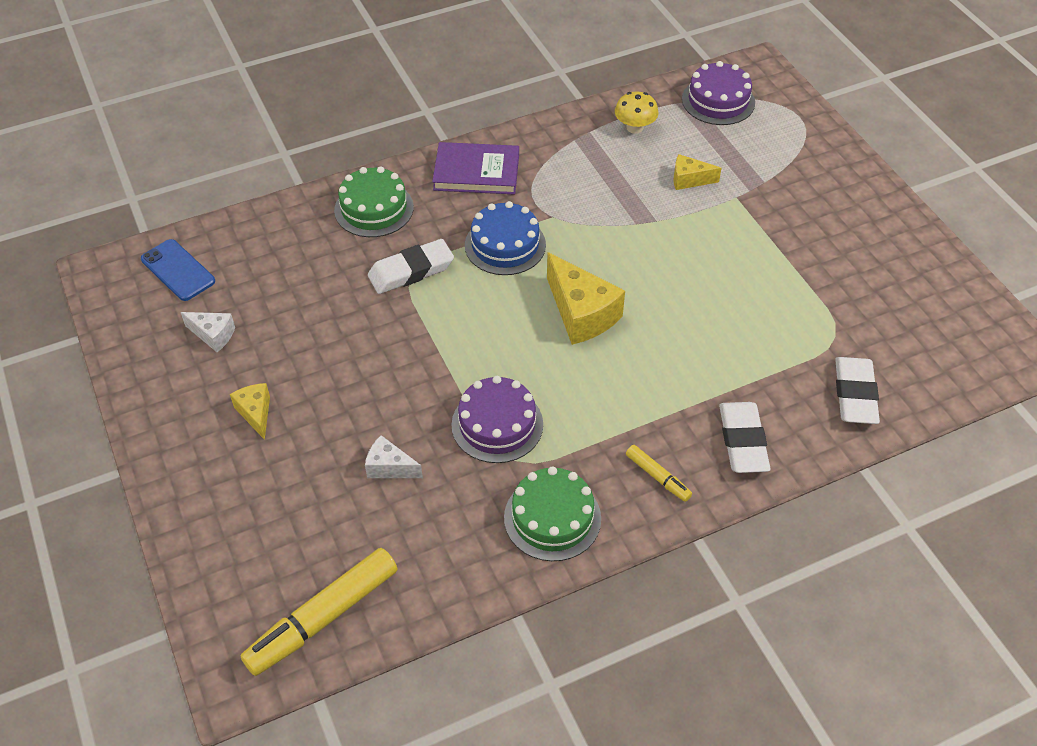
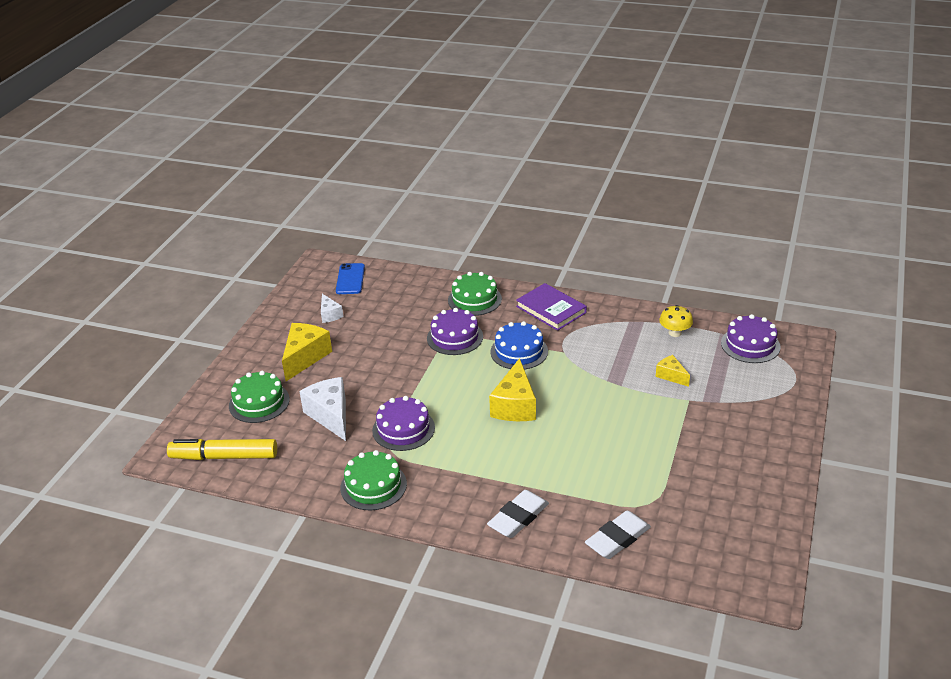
camera: 45 degrees right, 15 degrees down
(255, 413) = (305, 357): yellow cheese -> yellow cheese, size x1.82
(273, 514) = (259, 402): none -> green cake
(389, 467) = (331, 415): white cheese -> white cheese, size x1.82
(411, 271) = (455, 337): white eraser -> purple cake
(658, 477) = (449, 503): yellow marker -> none

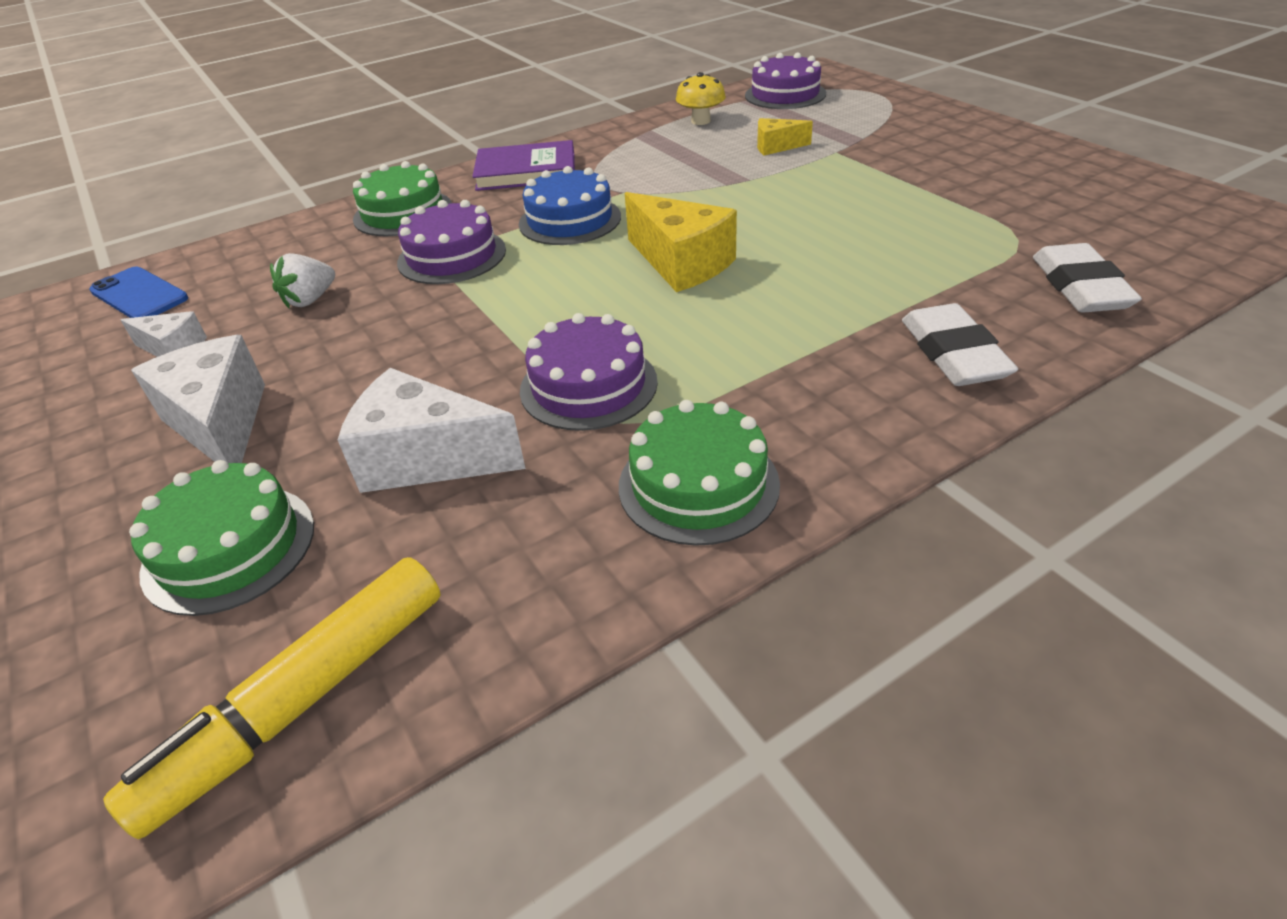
camera: 50 degrees left, 5 degrees up
(305, 357) = (220, 423): yellow cheese -> white cheese
(388, 323) = (310, 300): none -> white strawberry

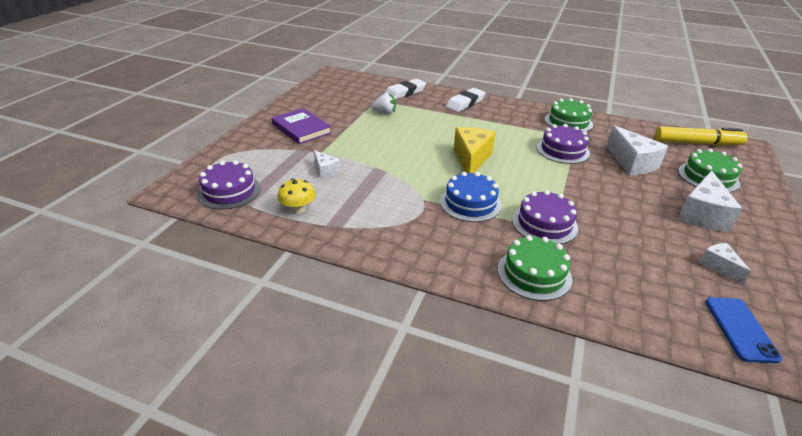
camera: 130 degrees left, 5 degrees down
(310, 300) = (633, 248): white strawberry -> white strawberry (384, 113)
(526, 172) = (432, 250): purple book -> purple book (301, 129)
(776, 147) = (325, 171): yellow cheese -> white cheese

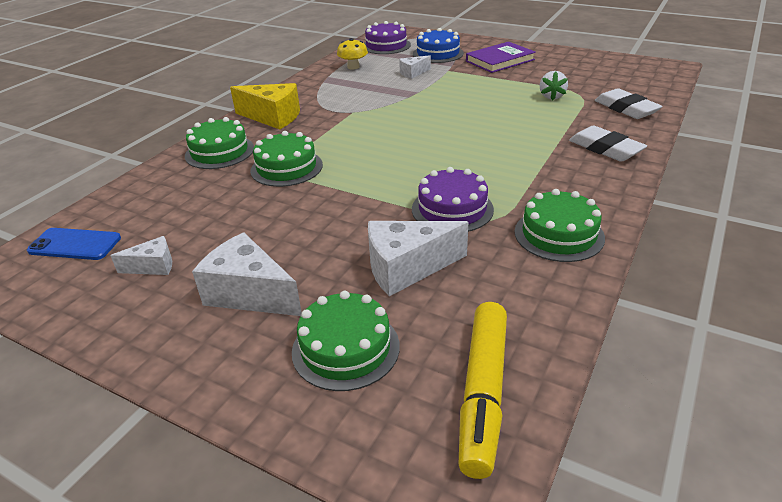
camera: 100 degrees right, 0 degrees up
(470, 203) = (338, 133): blue cake -> blue cake (438, 53)
(471, 159) = (430, 140): yellow cheese -> yellow cheese (273, 117)
(544, 224) = (286, 167): purple cake -> green cake

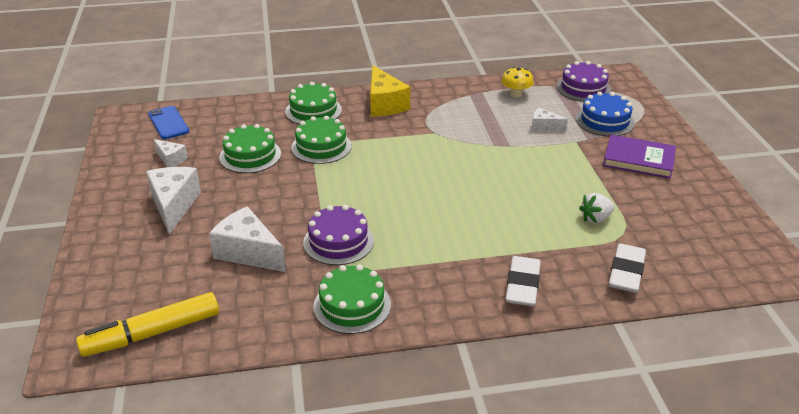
camera: 50 degrees right, 0 degrees up
(345, 348) = (153, 264): green cake -> green cake (250, 155)

